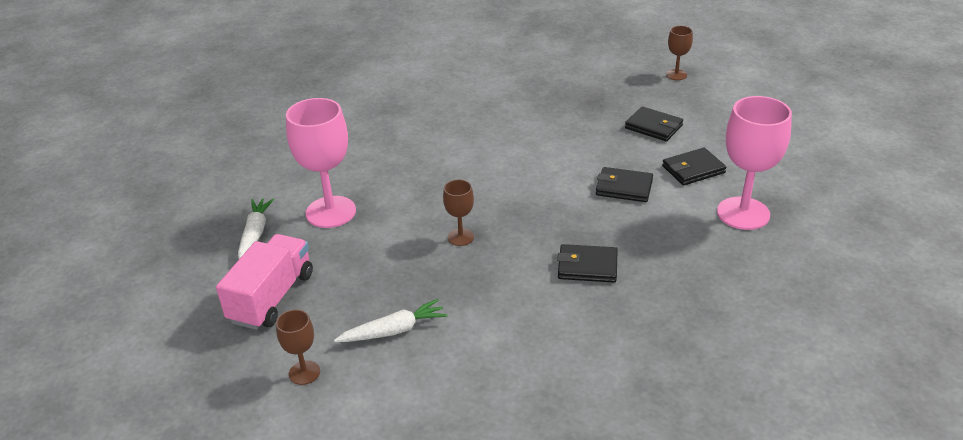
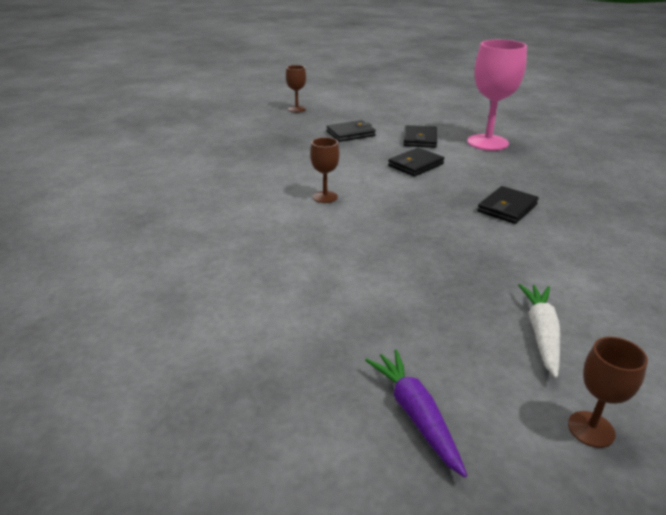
camera: 60 degrees left, 5 degrees down
(255, 234) = (257, 390): white carrot -> none
(272, 298) = (415, 414): pink truck -> purple carrot
(331, 212) = (282, 312): pink goblet -> none
(460, 237) = (413, 249): brown goblet -> brown goblet (325, 197)

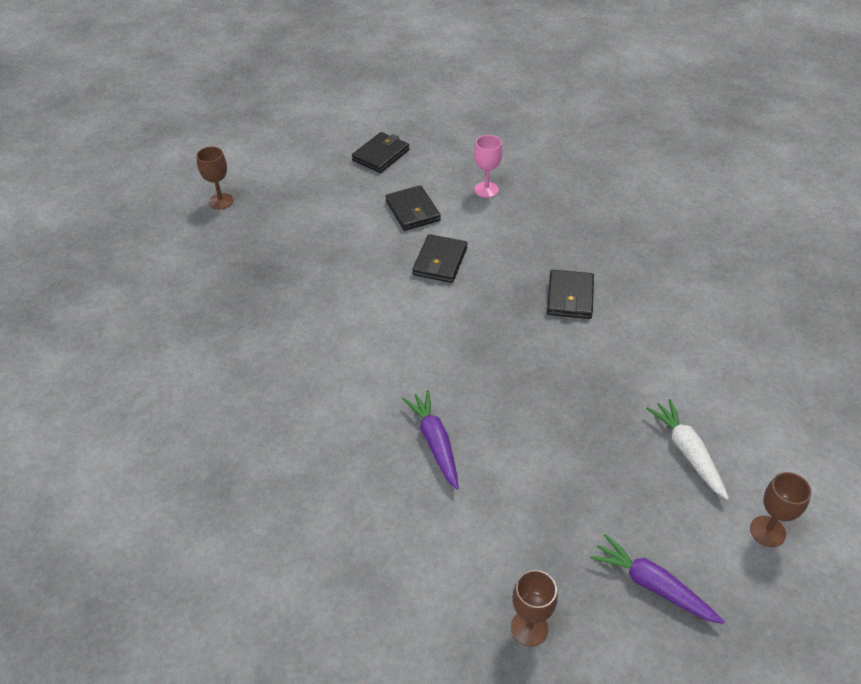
camera: 30 degrees left, 15 degrees up
(311, 249) = (435, 442): none -> purple carrot
(325, 197) = (387, 357): brown goblet -> brown goblet (529, 628)
(350, 134) = (328, 229): black wallet -> black wallet (381, 155)
(487, 142) = (486, 190): pink goblet -> pink goblet, size x0.51

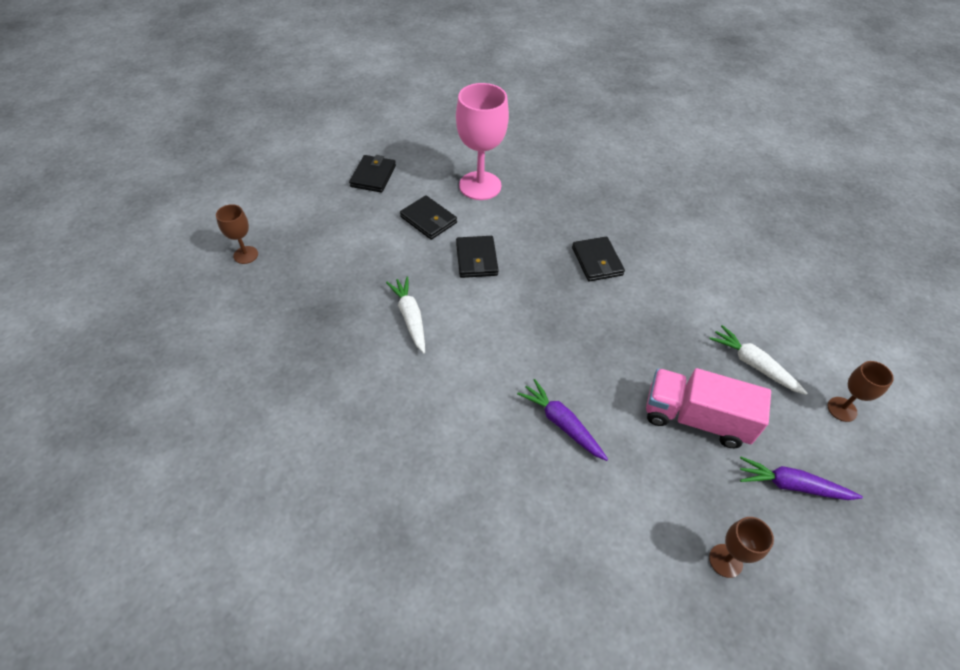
camera: 25 degrees left, 5 degrees up
(341, 299) = (410, 317): none -> white carrot
(486, 190) = (480, 186): pink goblet -> pink goblet, size x1.98
(583, 484) = (695, 418): none -> pink truck

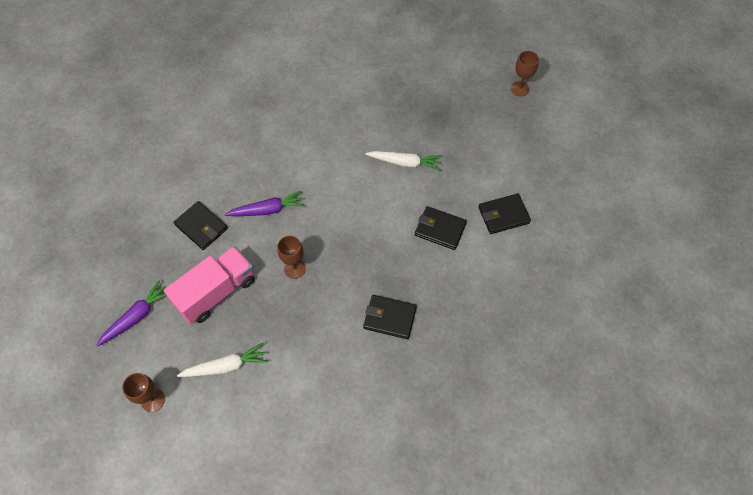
camera: 120 degrees right, 10 degrees up
(373, 176) = (581, 197): black wallet -> black wallet (201, 227)
(480, 186) = (531, 275): pink goblet -> none
(725, 560) = (131, 244): brown goblet -> brown goblet (295, 268)

